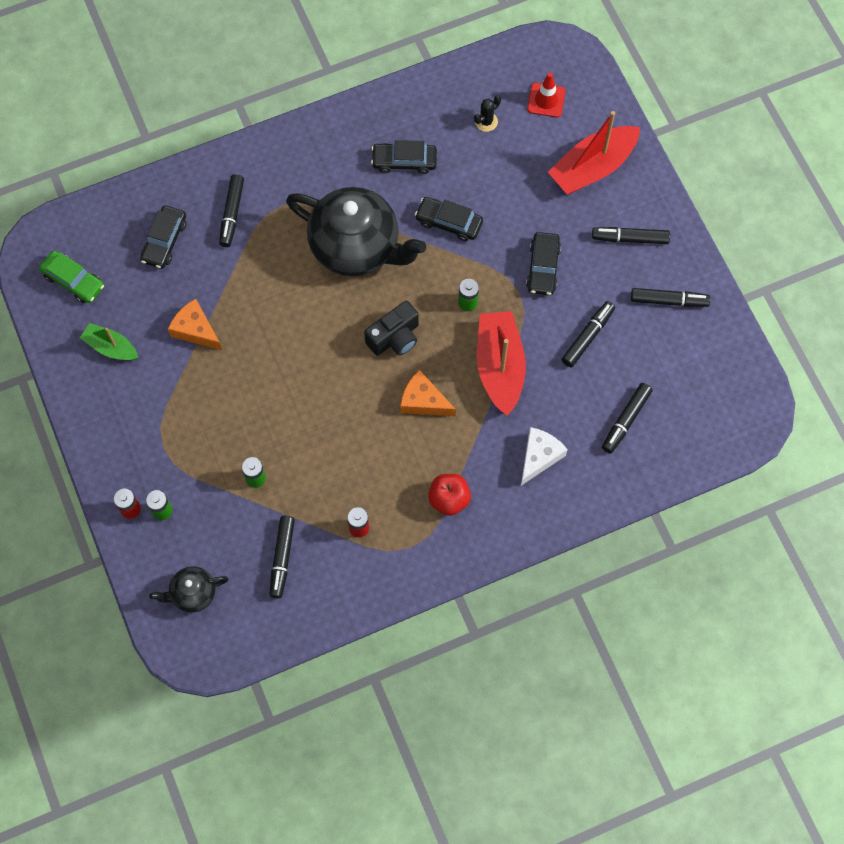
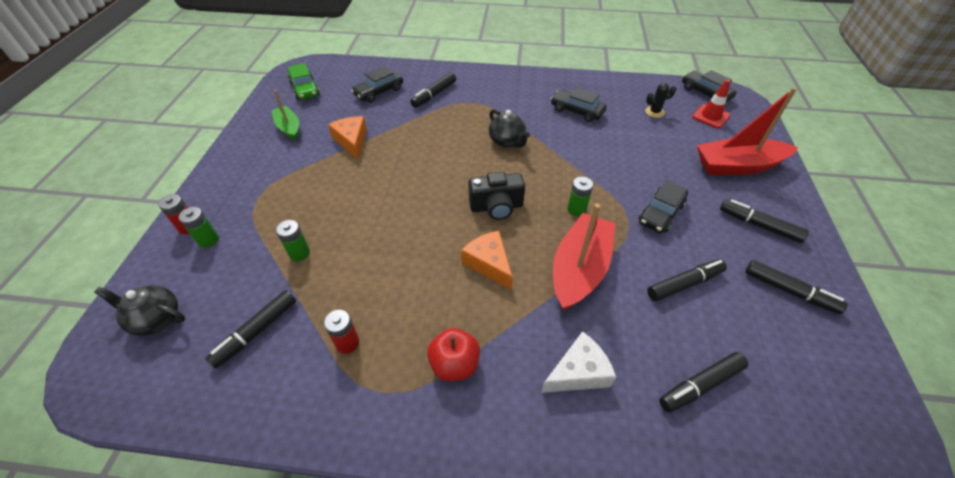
camera: 30 degrees right, 20 degrees down
(356, 247) = (507, 141): black teapot -> black teapot, size x0.47
(449, 222) = (591, 154): black car -> black car (705, 93)

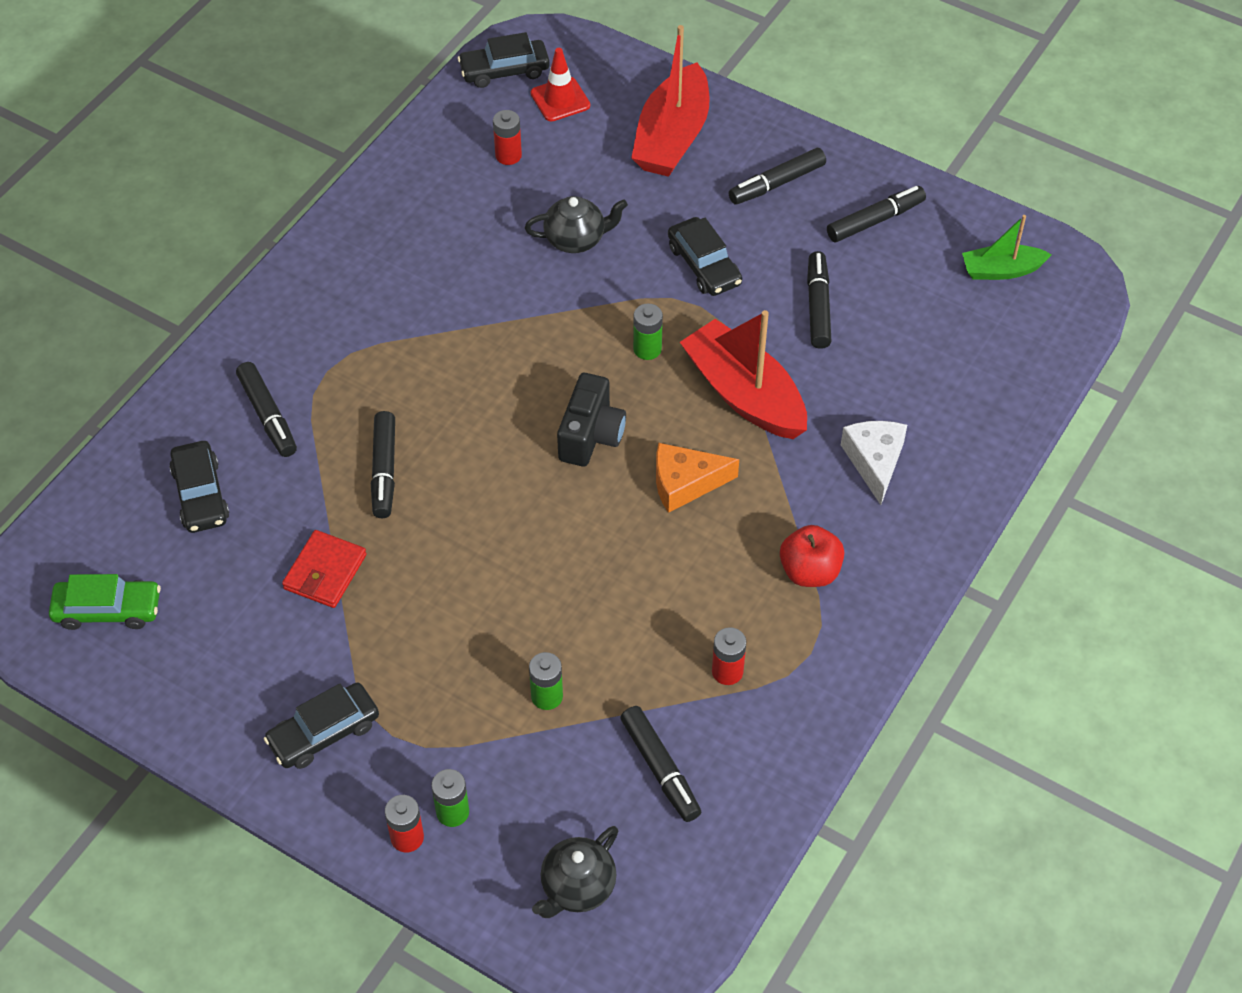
camera: 65 degrees left, 5 degrees up
(289, 128) = (223, 658): green boat -> green boat (1001, 270)
(352, 141) = (325, 572): orange cheese -> red wallet
(507, 141) = (460, 365): black teapot -> black teapot (576, 239)
(577, 111) = (443, 245): black car -> black car (324, 732)
(654, 112) = (508, 155): black cactus -> red battery
(700, 385) = (938, 366): black marker -> black marker (384, 470)

